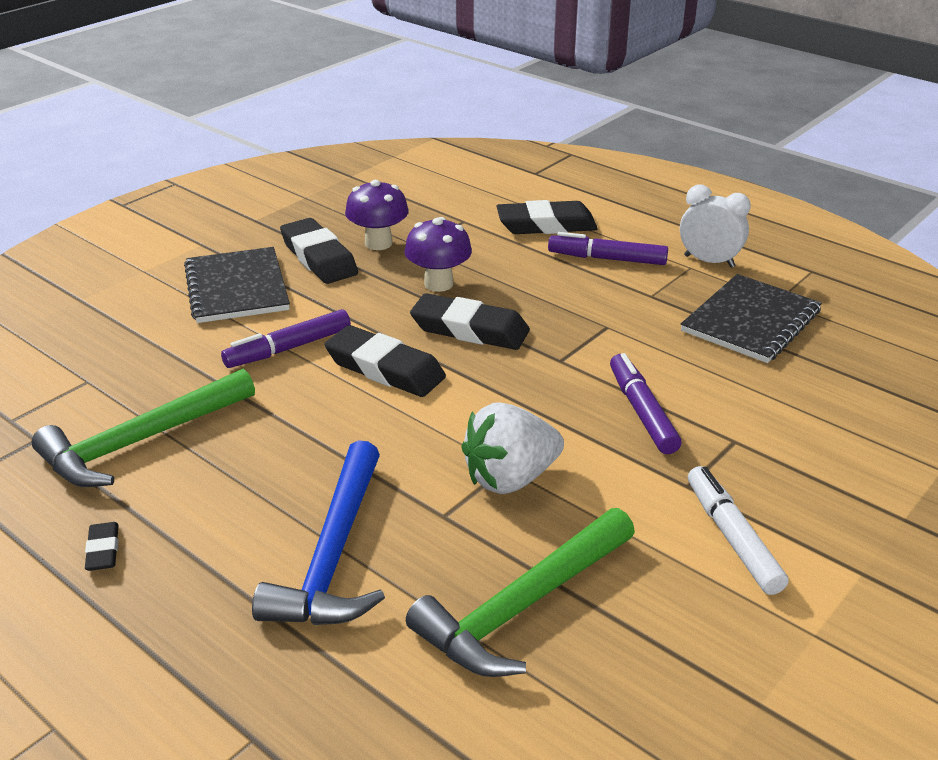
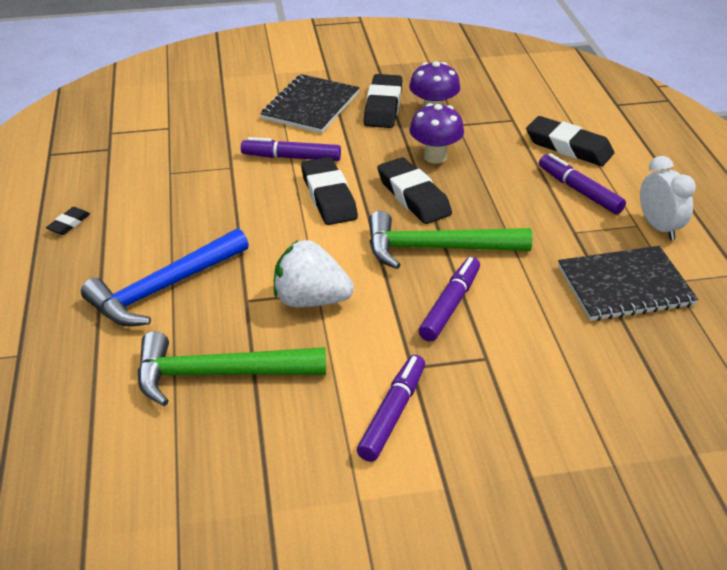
camera: 40 degrees right, 5 degrees up
(141, 441) = (153, 175): green hammer -> green hammer (437, 248)
(732, 537) = (393, 413): white marker -> purple marker

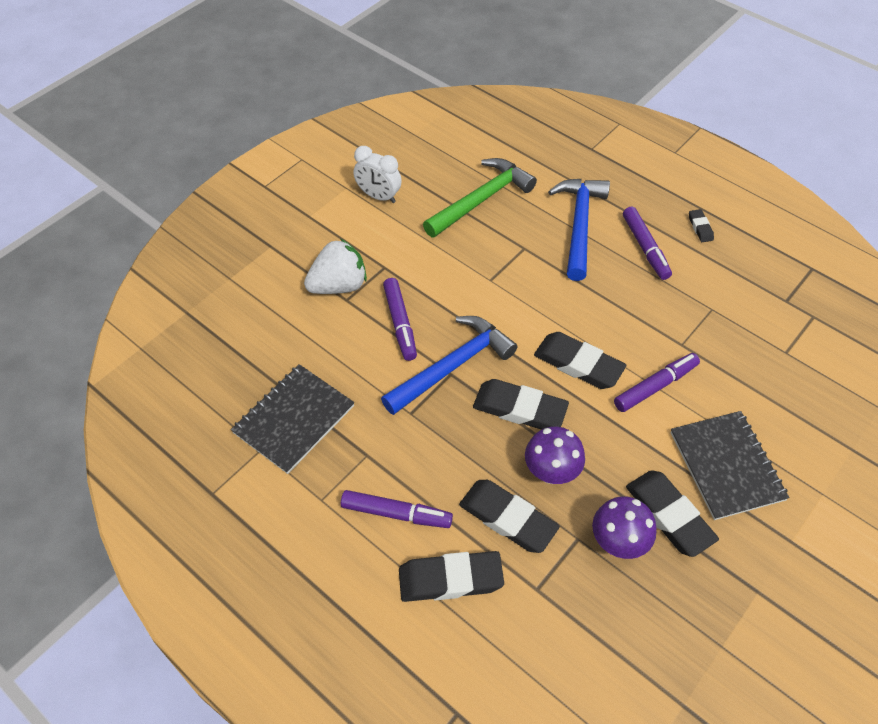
camera: 140 degrees right, 15 degrees up
(311, 300) = (487, 272): white strawberry -> white strawberry (339, 285)
(393, 413) = (369, 235): purple marker -> purple marker (645, 248)
(437, 248) = (452, 366): green hammer -> blue hammer
(495, 152) = (508, 518): none -> black eraser
(659, 227) = (301, 509): white clock -> white clock (378, 196)

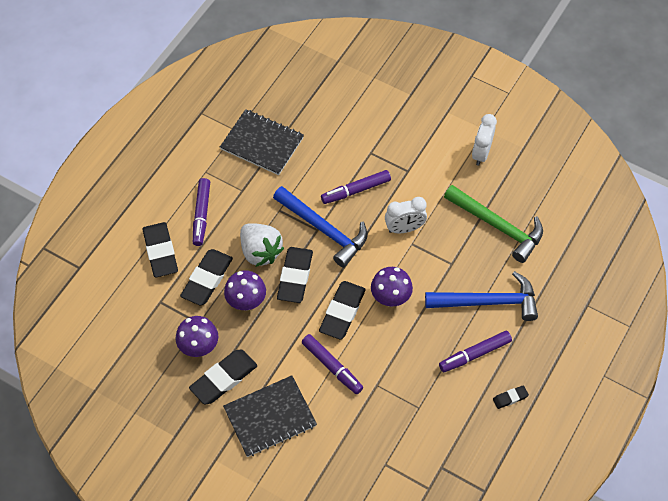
camera: 80 degrees right, 5 degrees up
(339, 285) = (382, 145): white strawberry -> white strawberry (260, 252)
(467, 283) = (404, 228): none -> white clock
(564, 312) = (390, 298): none -> purple mushroom

